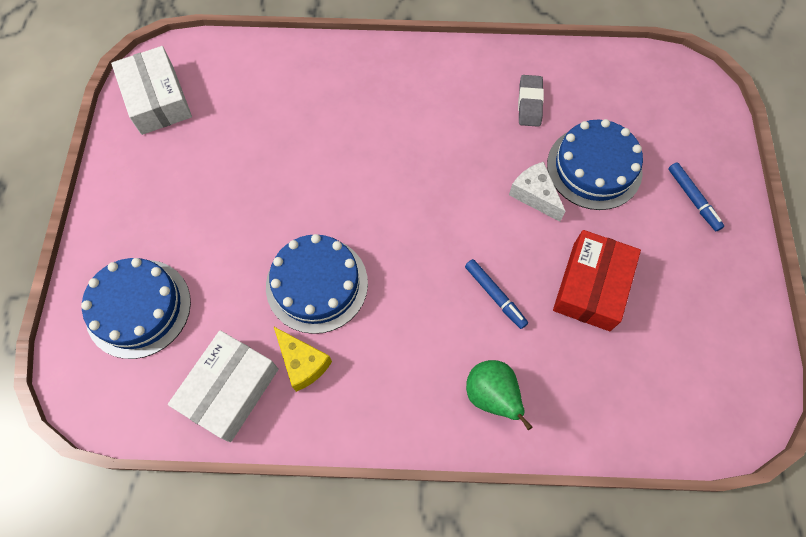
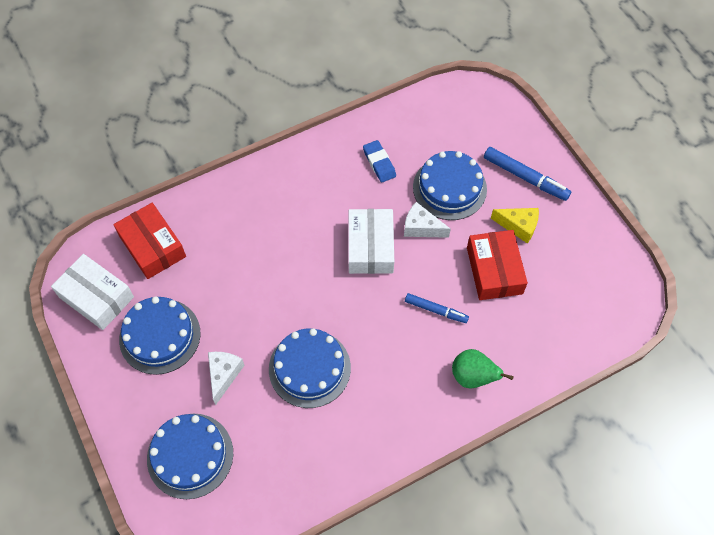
camera: 30 degrees left, 5 degrees down
(190, 169) = (160, 336): none -> blue cake
(226, 243) = (224, 375): none -> white cheese
(230, 389) = (295, 472): white box -> white box (370, 247)
(242, 76) = (152, 246): none -> red box
(303, 363) = (334, 426): yellow cheese -> yellow cheese (518, 226)
(529, 103) = (379, 163): grey eraser -> blue eraser
(693, 199) = (525, 177): blue marker -> blue marker, size x1.55

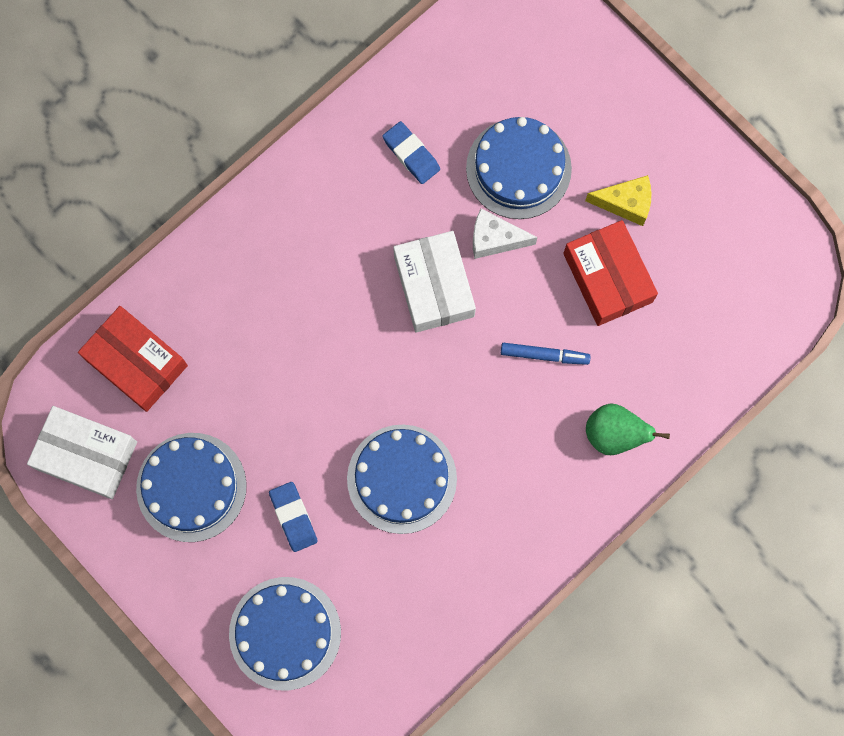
camera: 15 degrees left, 15 degrees up
(224, 375) = (293, 517): white cheese -> blue eraser
(525, 177) = (618, 125): blue marker -> none

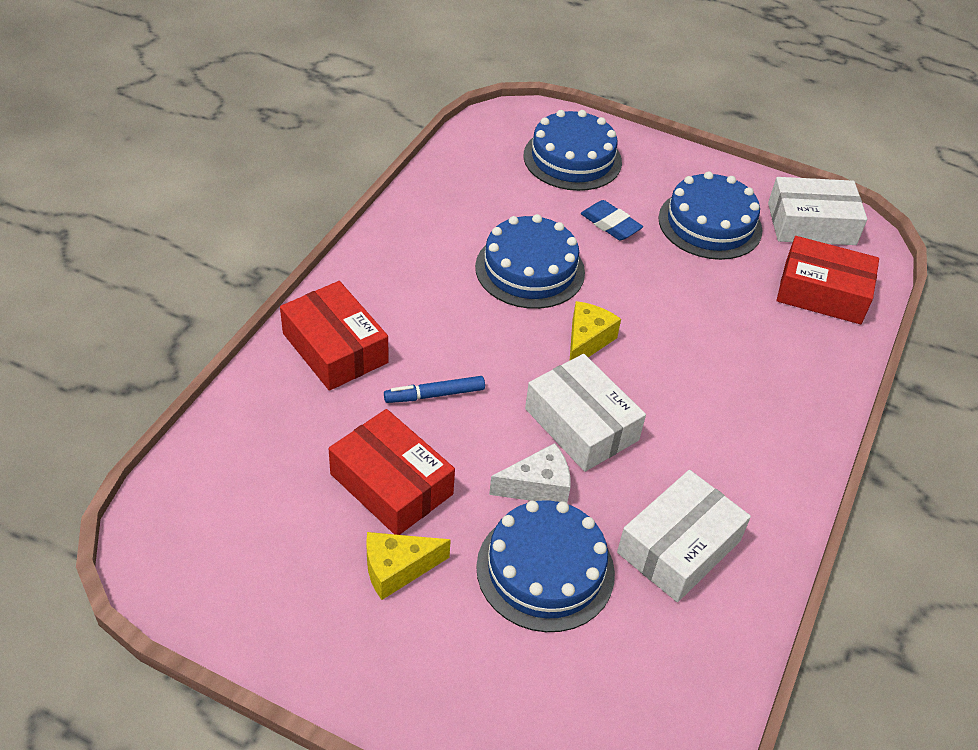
camera: 155 degrees right, 30 degrees down
(388, 373) = (587, 341): none -> yellow cheese
(411, 154) = (679, 546): blue eraser -> white box
(614, 435) = (335, 348): green pear -> red box

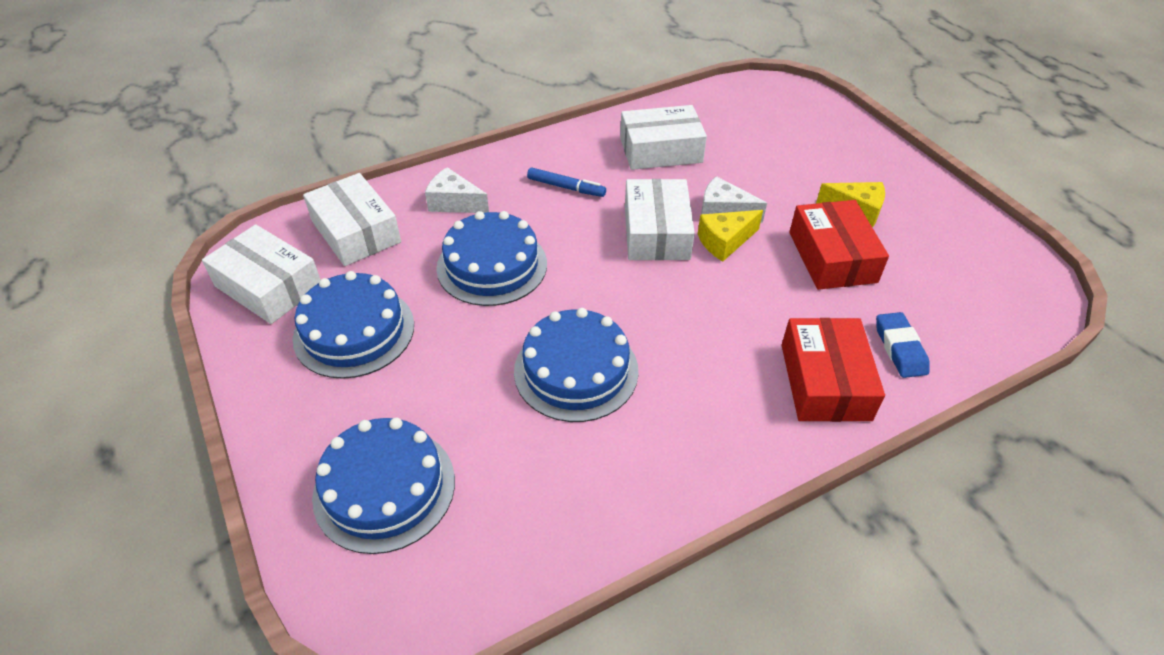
camera: 140 degrees left, 0 degrees up
(434, 395) = (757, 301): blue marker -> blue marker (566, 187)
(545, 570) = (756, 173): blue cake -> blue cake (492, 265)
(587, 341) = (591, 284): yellow cheese -> yellow cheese (725, 242)
(610, 224) = (446, 379): blue eraser -> blue eraser (900, 348)
(789, 360) = (454, 203): none -> white cheese
(822, 292) = (356, 231): red box -> white box

